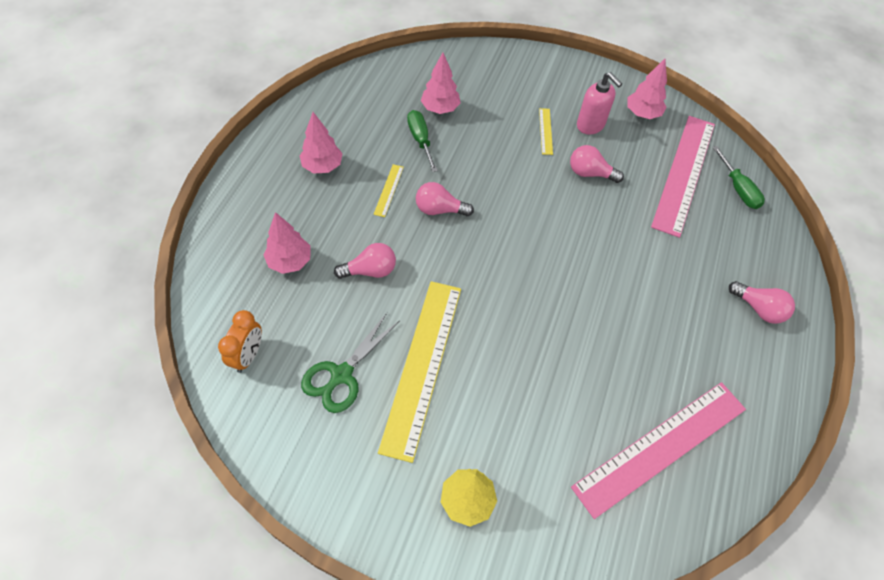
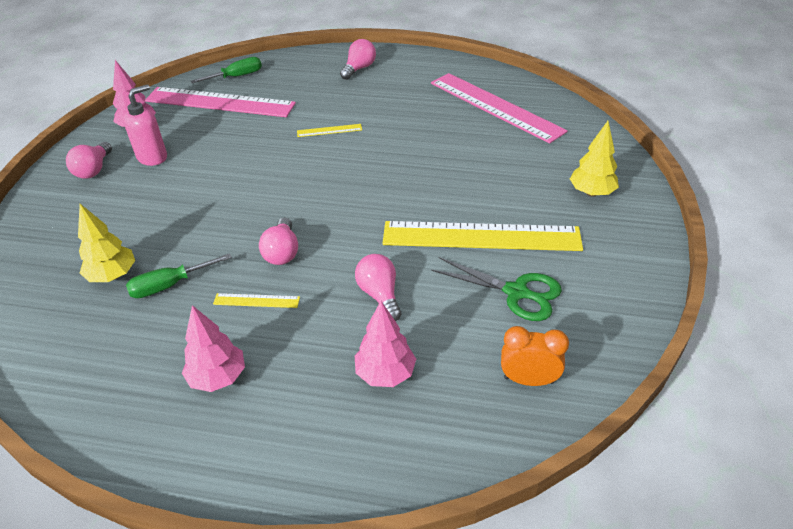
camera: 95 degrees left, 15 degrees down
(440, 108) = (113, 276): pink tree -> yellow tree
(545, 131) = (159, 186): yellow ruler -> yellow ruler (329, 130)
(590, 173) = (221, 153): pink light bulb -> pink light bulb (94, 170)

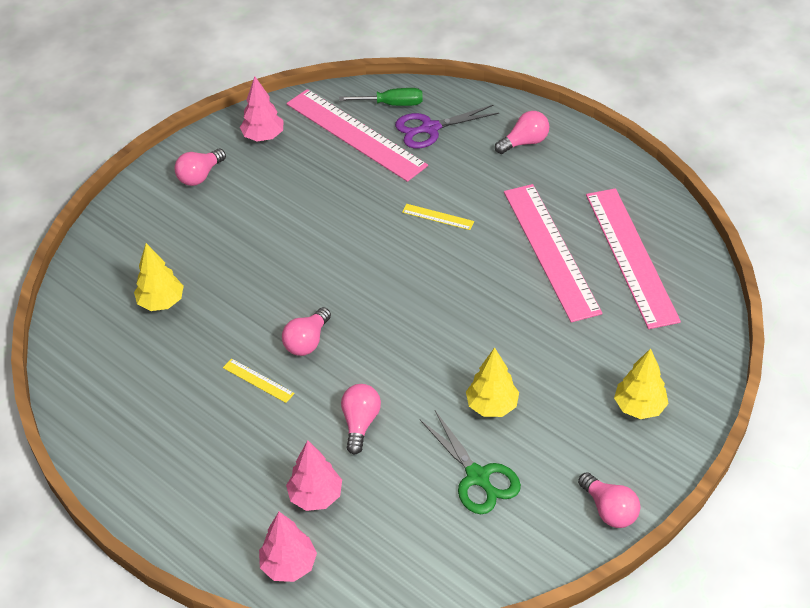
camera: 30 degrees right, 5 degrees up
(152, 157) = (257, 182): pink soap dispenser -> none
(170, 285) = (200, 333): green screwdriver -> none
(218, 377) = (190, 436): pink tree -> pink tree (289, 565)
(279, 82) = (430, 128): none -> purple scissors
(435, 122) = (551, 250): none -> pink ruler
(481, 236) = (492, 406): yellow ruler -> yellow tree
(528, 380) = (423, 558): orange clock -> none
(639, 270) = (609, 510): none -> pink light bulb

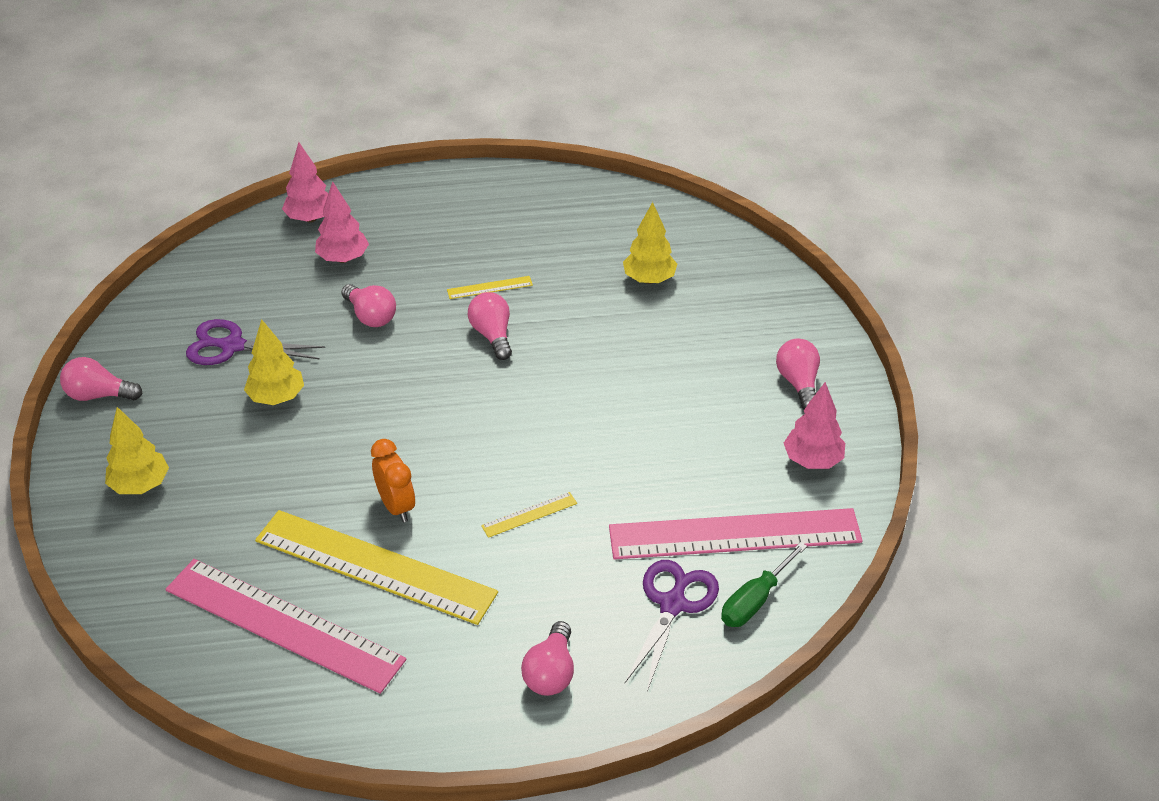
camera: 130 degrees right, 5 degrees down
(478, 477) = (232, 346): green scissors -> purple scissors
(501, 275) = (396, 506): none -> orange clock
(551, 250) = (374, 567): pink ruler -> yellow ruler

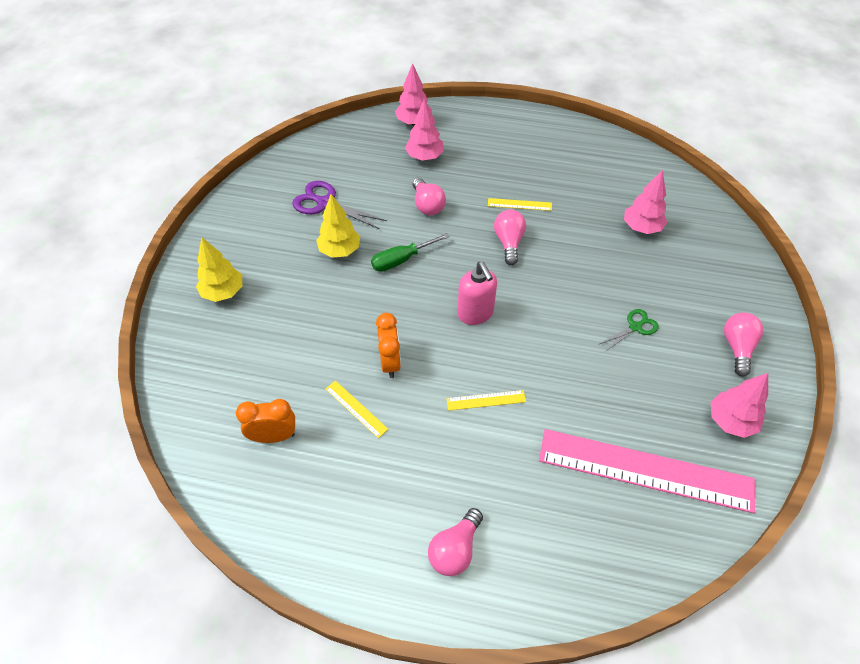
camera: 20 degrees right, 10 degrees up
(99, 395) = (225, 217): pink light bulb -> none
(284, 624) = (273, 436): pink ruler -> orange clock
(374, 567) = (356, 409): yellow ruler -> yellow ruler, size x0.40
(481, 425) = (475, 314): none -> pink soap dispenser
(649, 279) = (641, 228): yellow tree -> pink tree
(672, 604) = (574, 519): purple scissors -> none
(677, 391) = (635, 327): none -> green scissors
(755, 600) = (644, 539): green screwdriver -> green screwdriver (401, 260)

